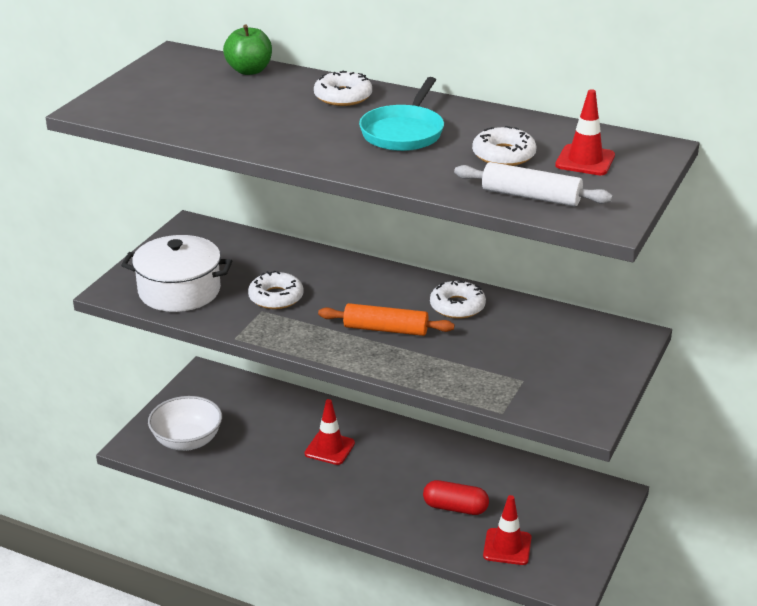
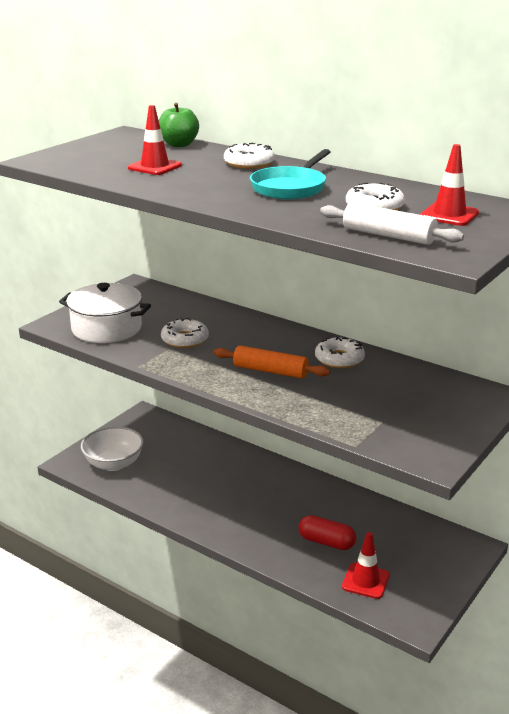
camera: 10 degrees right, 5 degrees down
(329, 448) = (230, 482): red traffic cone -> red traffic cone (155, 167)

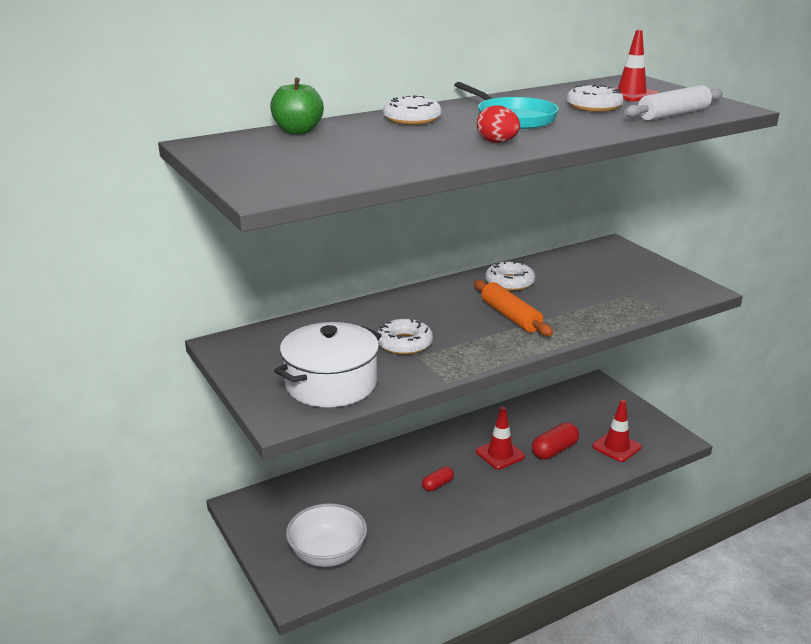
camera: 65 degrees left, 0 degrees up
(155, 167) = (376, 149): red traffic cone -> red traffic cone (500, 454)
(210, 192) = (497, 142): none -> red egg
(226, 490) = (437, 485): none -> red capsule
(270, 371) = (510, 316): orange rolling pin -> orange rolling pin turned 75 degrees counterclockwise

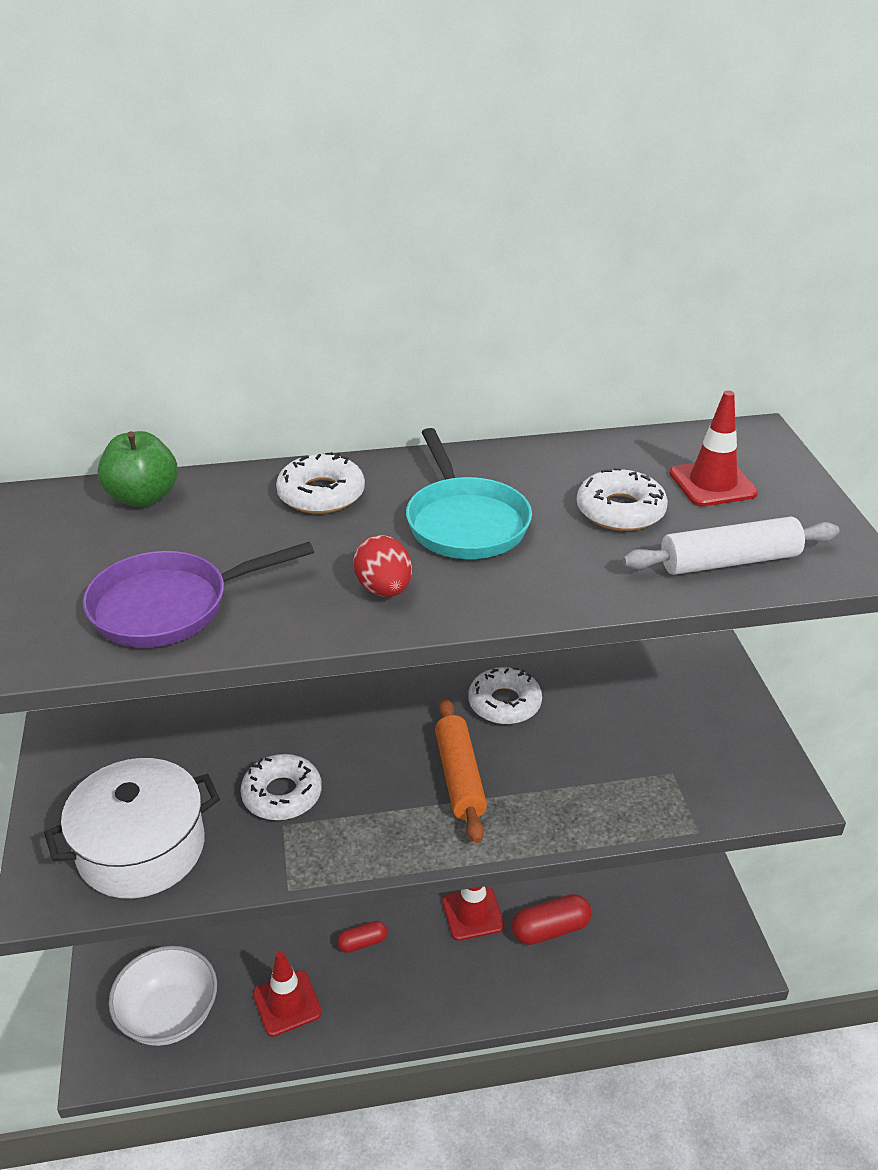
camera: 20 degrees right, 10 degrees up
(374, 162) = (169, 606): none -> purple pan
(616, 447) = (642, 950): red traffic cone -> red traffic cone (287, 1003)

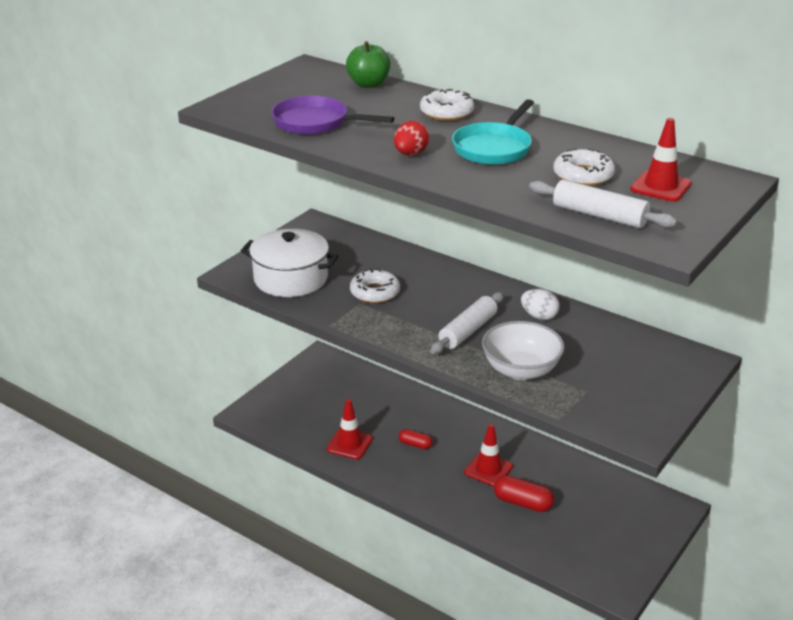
camera: 45 degrees right, 5 degrees down
(169, 1015) = (294, 414): white bowl -> white bowl (521, 370)
(459, 777) = (468, 331): orange rolling pin -> white rolling pin
(504, 703) = (539, 316): white donut -> white egg

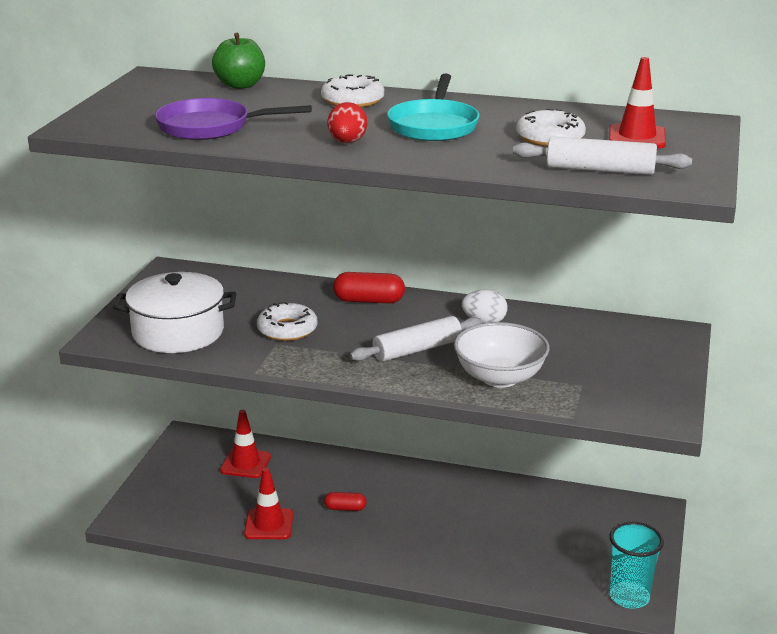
camera: 20 degrees left, 5 degrees down
(468, 331) = (417, 349): white rolling pin -> white rolling pin turned 45 degrees clockwise
(488, 469) = (440, 516): red traffic cone -> red traffic cone (245, 464)
(523, 503) = (496, 543): red capsule -> red capsule (369, 301)
(612, 578) = (629, 597): none -> turquoise cup

